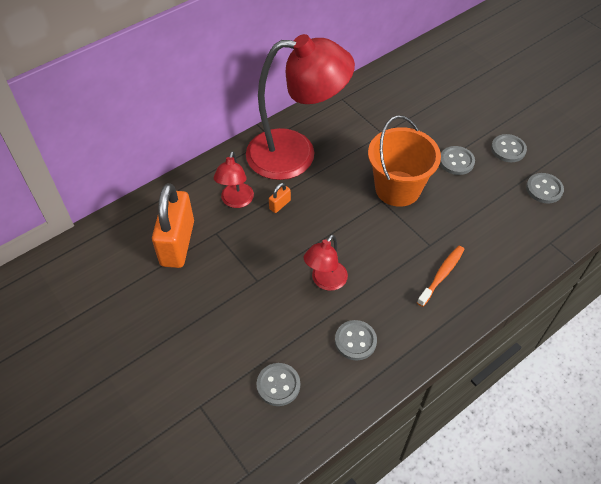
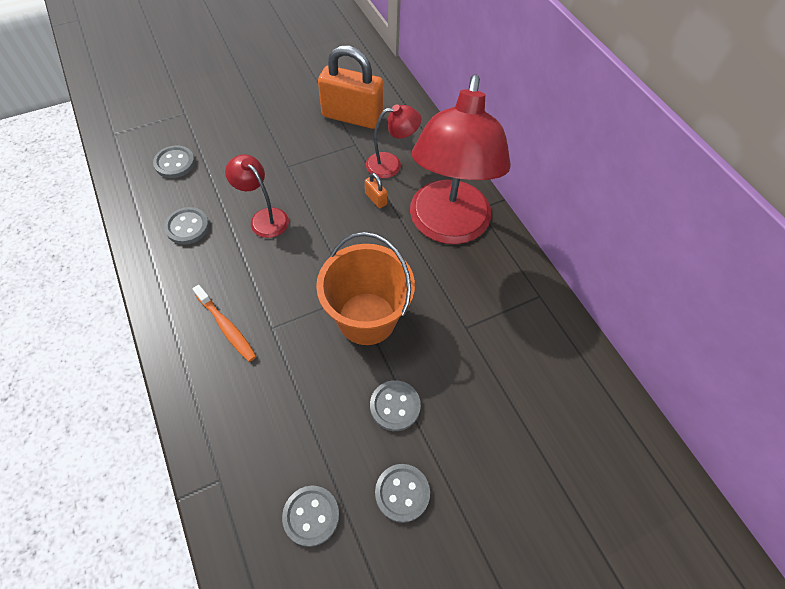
camera: 100 degrees right, 5 degrees up
(236, 201) = (391, 164): red lamp -> red lamp turned 150 degrees clockwise

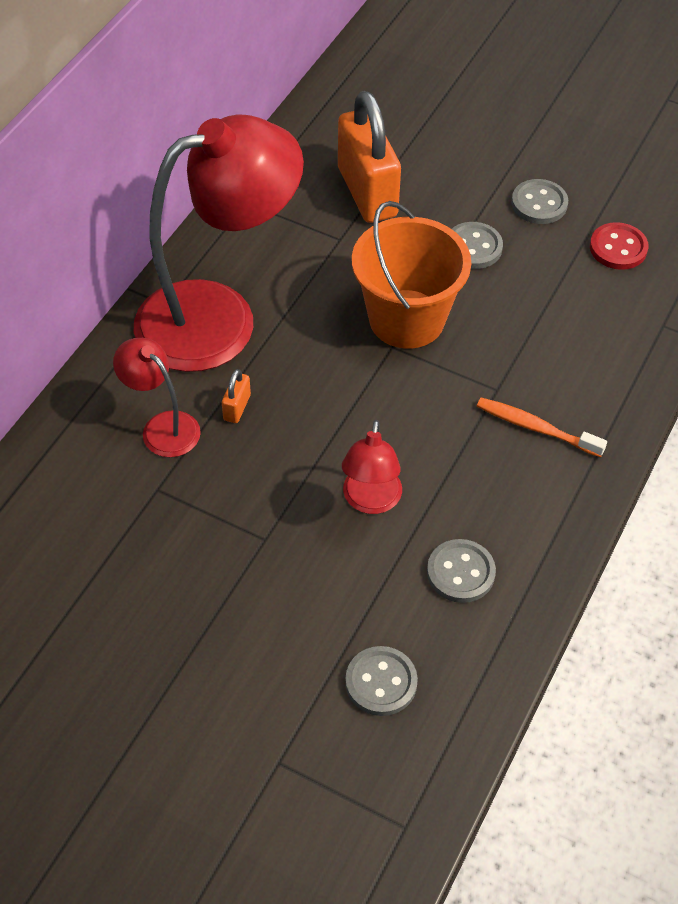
camera: 125 degrees left, 5 degrees down
(226, 327) = (536, 428): orange toothbrush -> orange toothbrush turned 75 degrees counterclockwise
(311, 516) = (618, 248): grey button -> red button
(352, 117) = (103, 528): orange padlock -> orange padlock (367, 192)

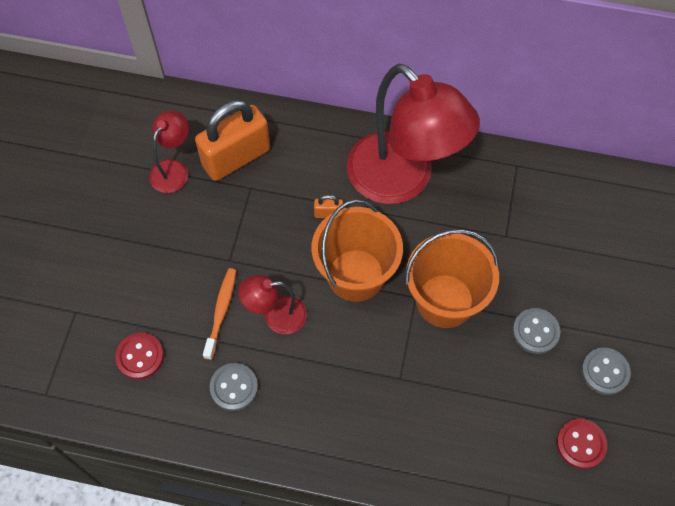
camera: 75 degrees right, 10 degrees up
(162, 427) = (299, 175): red lamp -> red lamp (173, 169)
(340, 400) = (355, 275): none -> orange bucket
(367, 192) = (561, 242): orange padlock -> orange padlock (236, 157)
(381, 682) = (140, 356): grey button -> red button
(536, 428) = (373, 413): orange toothbrush -> orange toothbrush (221, 311)

